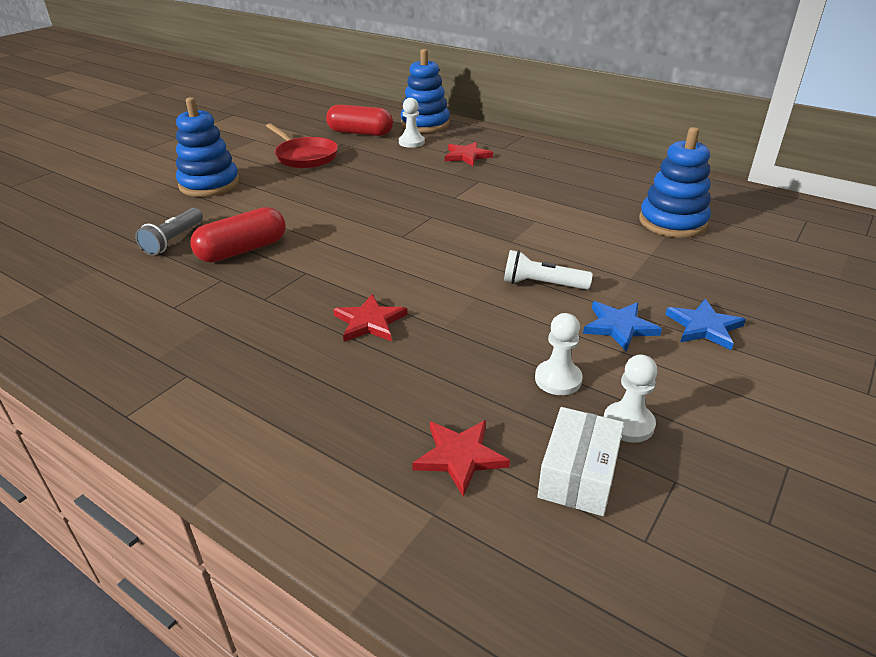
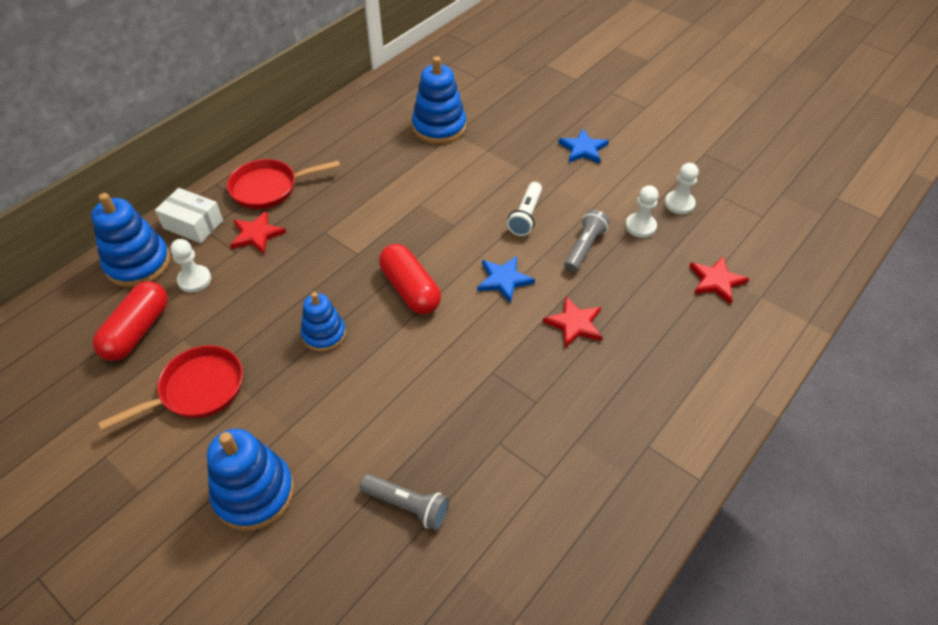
camera: 85 degrees left, 15 degrees up
(242, 250) = (442, 431): red capsule -> red capsule (410, 289)
(356, 192) = (324, 334): none -> blue stacking toy
(499, 328) = (584, 248): none -> grey flashlight
(526, 154) = (269, 188): none -> red pan
(578, 475) = (723, 232): white box -> white box (193, 224)
(619, 327) = (583, 187): blue star -> blue star (504, 280)

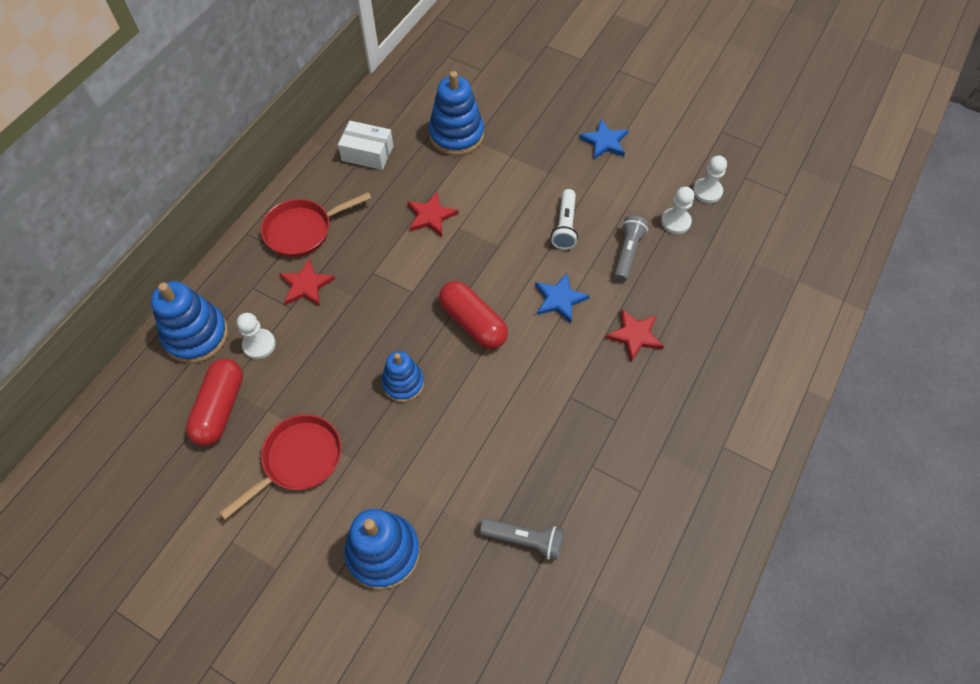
camera: 10 degrees left, 10 degrees up
(193, 224) = (238, 283): white box -> white box (367, 153)
(716, 281) = (755, 271): red star -> red star (431, 216)

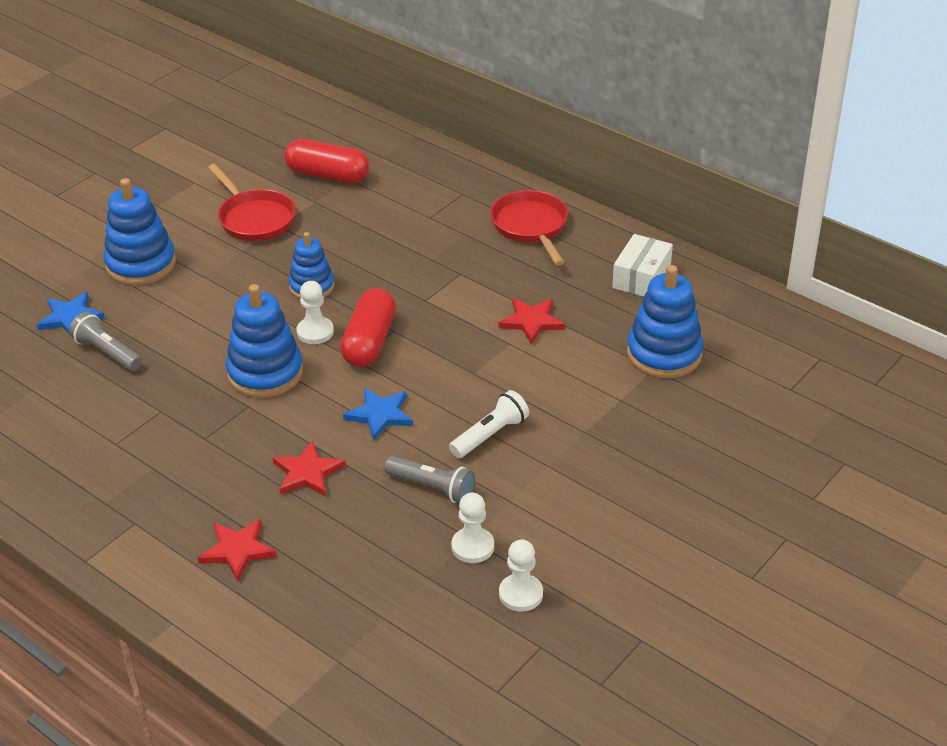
camera: 100 degrees right, 20 degrees down
(196, 335) = (414, 161): blue stacking toy -> blue stacking toy (265, 373)
(259, 344) = (390, 197): white pawn -> white pawn (315, 332)
(306, 285) = (455, 227): red star -> red star (237, 550)
(473, 323) = (369, 342): red capsule -> red capsule turned 45 degrees counterclockwise
(524, 540) = (107, 353): grey flashlight -> grey flashlight turned 105 degrees clockwise
(565, 226) = (490, 435): white flashlight -> white flashlight turned 120 degrees clockwise
(604, 142) = (634, 497): blue star -> blue star (70, 317)

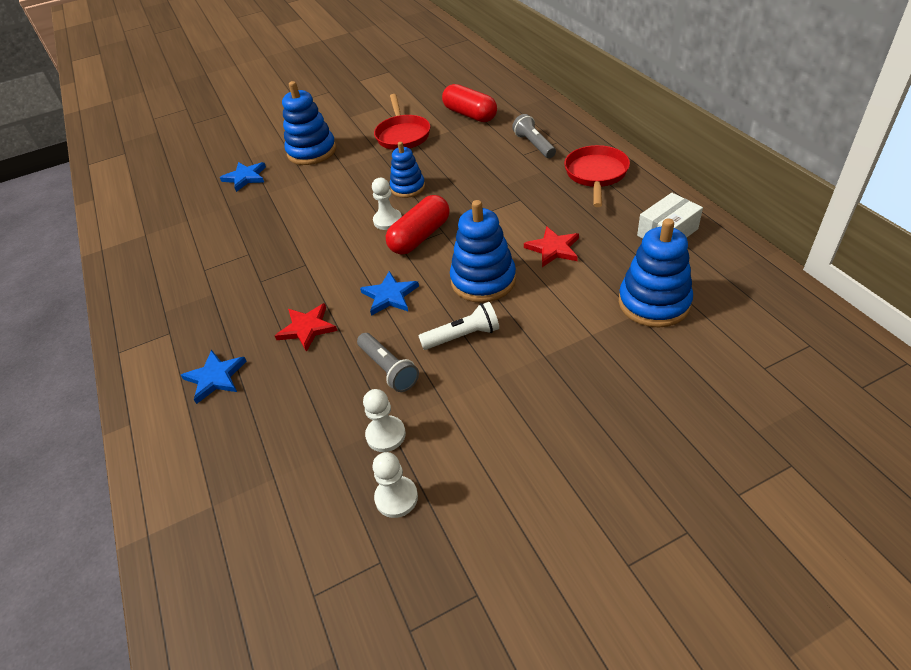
camera: 30 degrees right, 5 degrees up
(107, 353) = (248, 205): grey flashlight -> grey flashlight (534, 145)
(237, 550) = (215, 377): red star -> blue star
(265, 373) = (333, 243): blue stacking toy -> blue stacking toy (483, 280)

